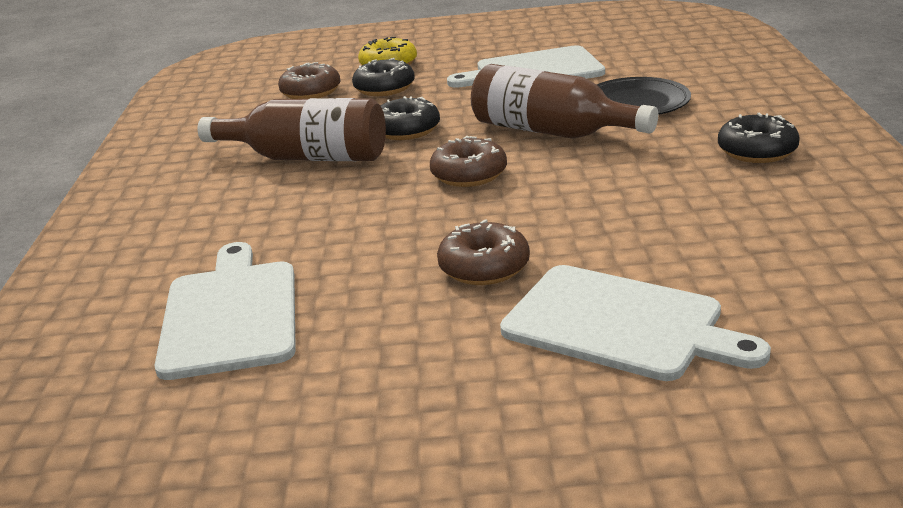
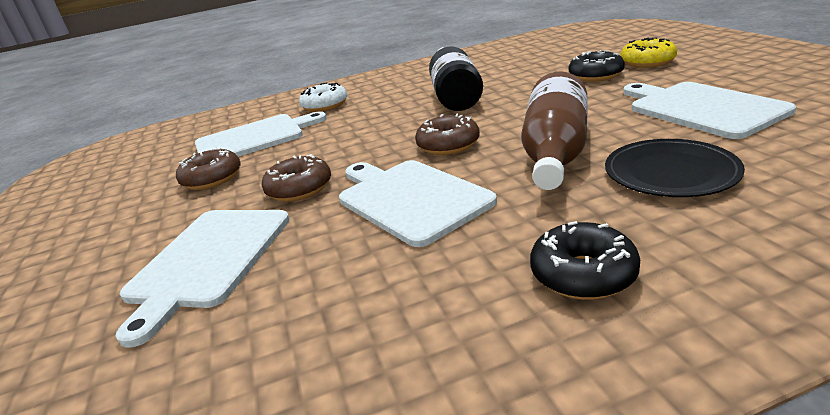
camera: 75 degrees right, 0 degrees up
(178, 250) = (325, 106): none -> white donut
(306, 157) = (454, 94): brown bottle -> black bottle
(311, 92) = (566, 61): brown donut -> brown donut (212, 179)
(406, 130) = (519, 104): black donut -> none
(579, 203) = (410, 198): none -> white cutting board

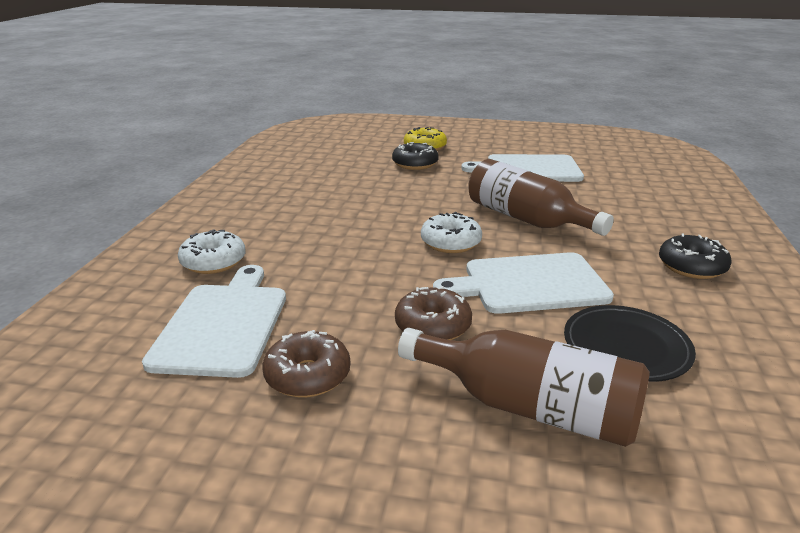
camera: 65 degrees left, 0 degrees up
(208, 260) = (528, 407): white cutting board -> brown bottle
(448, 145) = (450, 243): brown donut -> white donut
(454, 94) = (337, 206): black bottle -> none
(670, 173) = (601, 207): black plate -> black plate (626, 347)

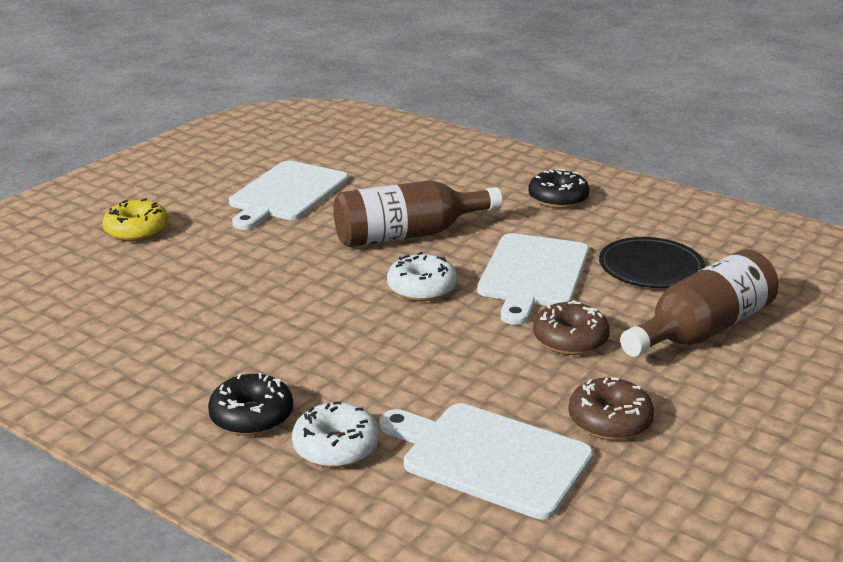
camera: 65 degrees left, 0 degrees up
(415, 164) = (186, 252): black donut -> black donut (252, 416)

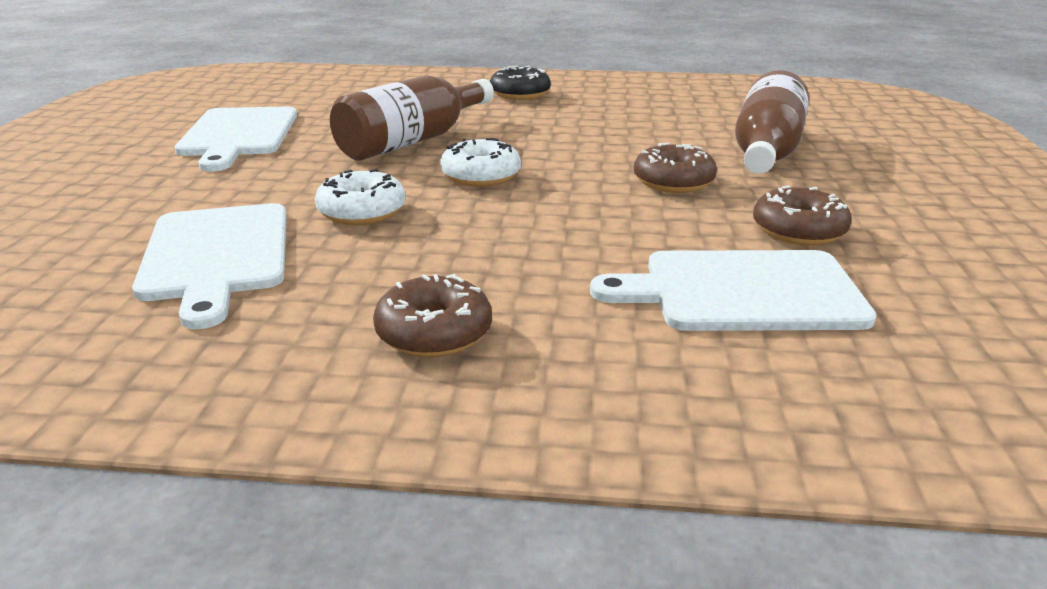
camera: 30 degrees left, 0 degrees up
(137, 230) = (75, 197): yellow donut -> none
(252, 416) = (434, 333): black donut -> brown donut
(336, 447) = (574, 332): white donut -> white donut (362, 212)
(533, 274) = (572, 145): white cutting board -> white cutting board (216, 255)
(651, 268) = (663, 121): black plate -> none

